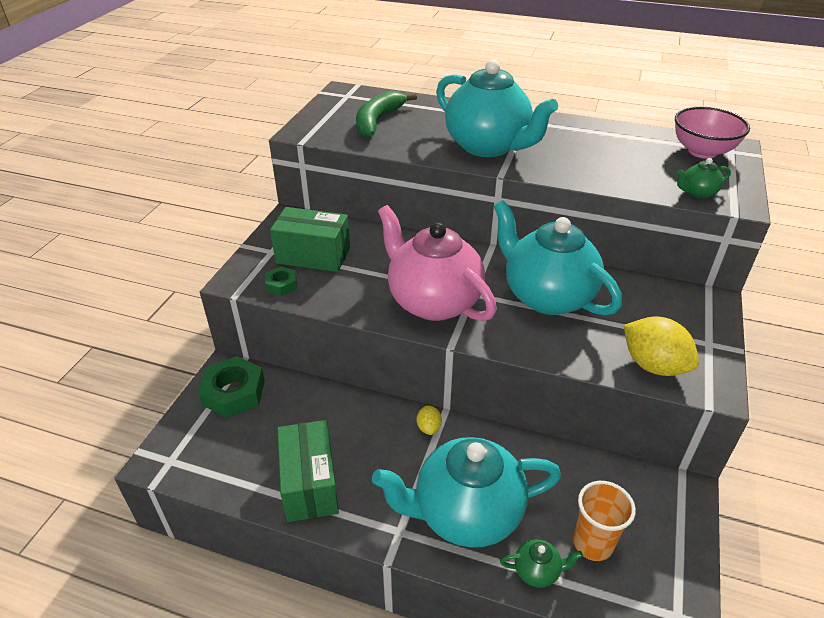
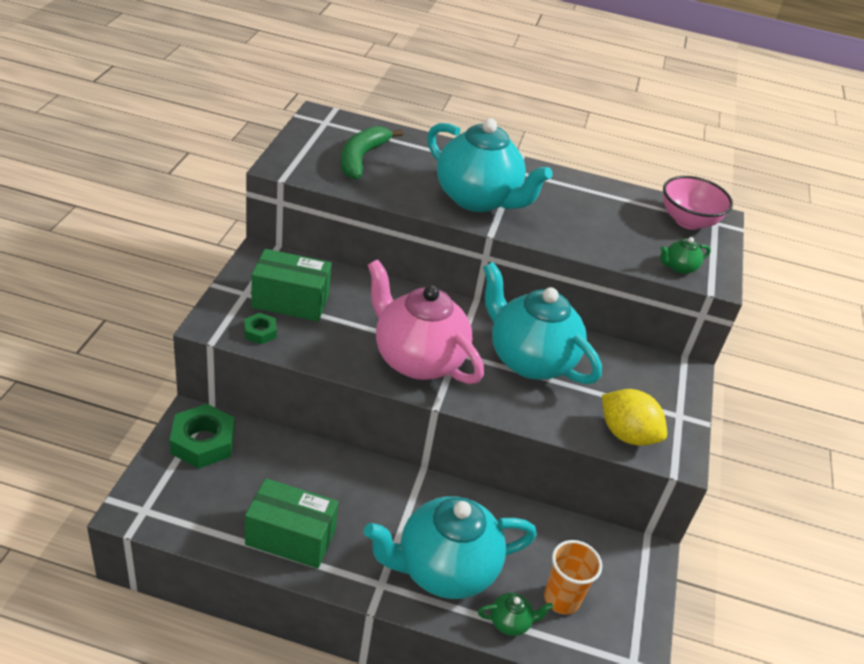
camera: 10 degrees left, 0 degrees up
(310, 484) = (290, 537): green box -> green box turned 60 degrees counterclockwise
(429, 427) = (407, 486): yellow lemon -> none

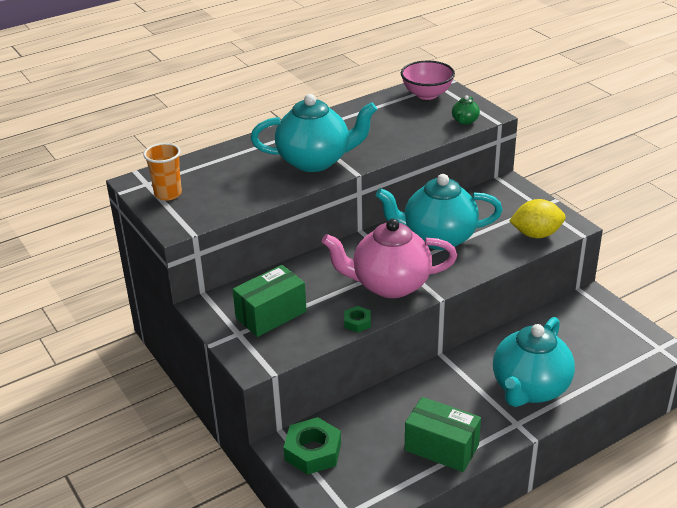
camera: 40 degrees left, 5 degrees down
(260, 332) = (288, 344): green nut -> green nut (357, 322)
(290, 537) = (441, 447): green box -> green box turned 60 degrees clockwise
(362, 158) = (211, 187): green banana -> none
(510, 622) = (592, 382): green teapot -> none
(561, 599) = (593, 351): orange cup -> orange cup (168, 194)

